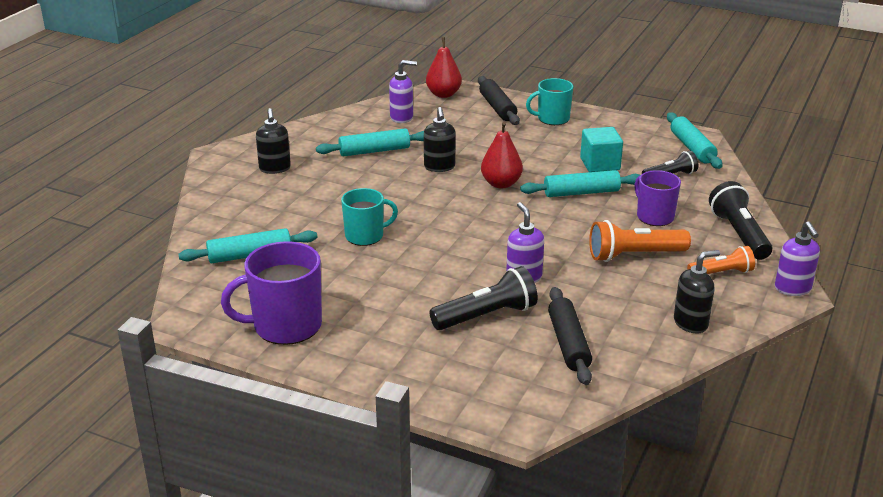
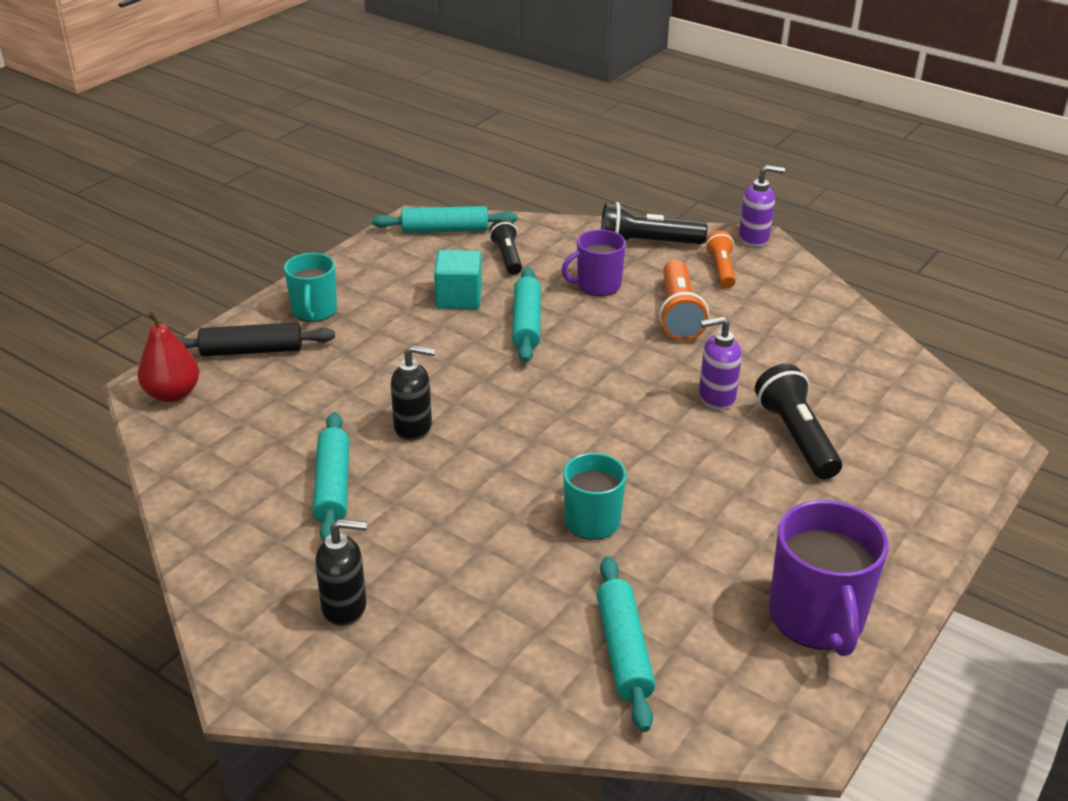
camera: 80 degrees left, 5 degrees up
(402, 118) = (231, 446): purple soap dispenser -> none
(501, 184) = (482, 381): red pear -> none
(568, 343) = (850, 388): black rolling pin -> none
(691, 323) = (812, 306): black soap dispenser -> none

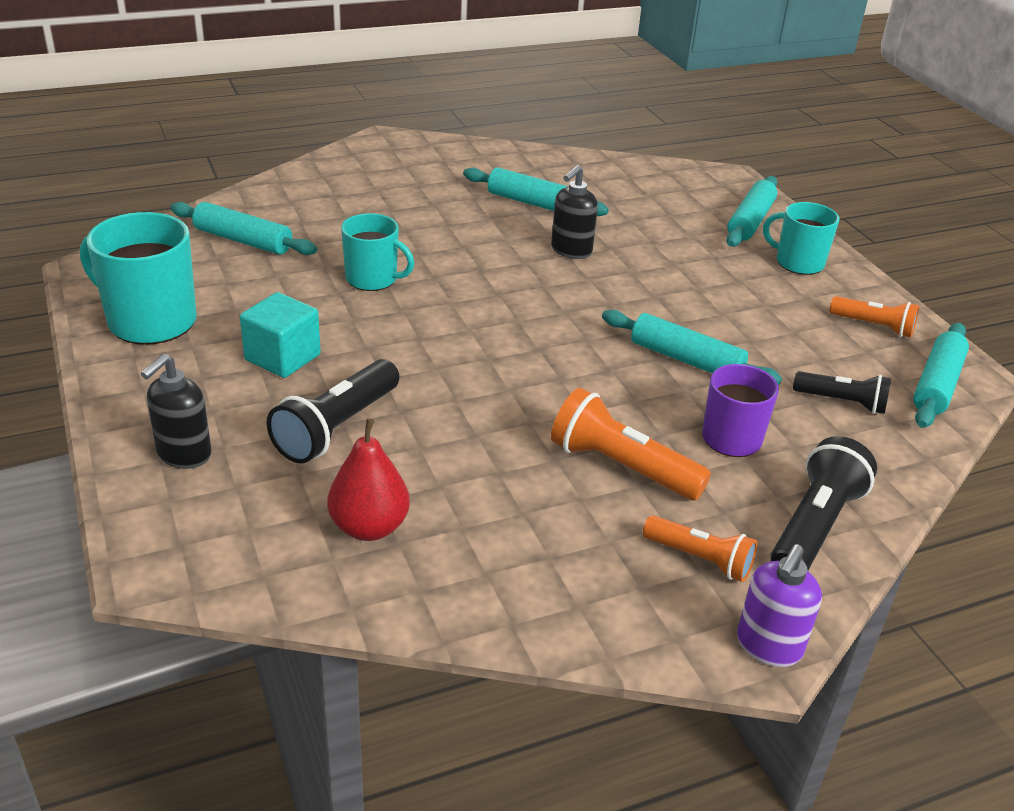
camera: 120 degrees right, 0 degrees up
(173, 394) = (711, 181): red pear -> red pear (369, 527)
(252, 350) = (750, 221): black rolling pin -> turquoise rolling pin
(345, 607) = (409, 175): black soap dispenser -> black soap dispenser (183, 455)
(388, 262) = (874, 326): none -> orange flashlight
(459, 298) = (769, 340): turquoise cube -> turquoise cube (282, 357)
(716, 397) = (448, 413): purple soap dispenser -> none
(795, 437) = (337, 428): black flashlight -> black flashlight turned 105 degrees clockwise
(817, 618) = (150, 321): purple mug -> turquoise mug

